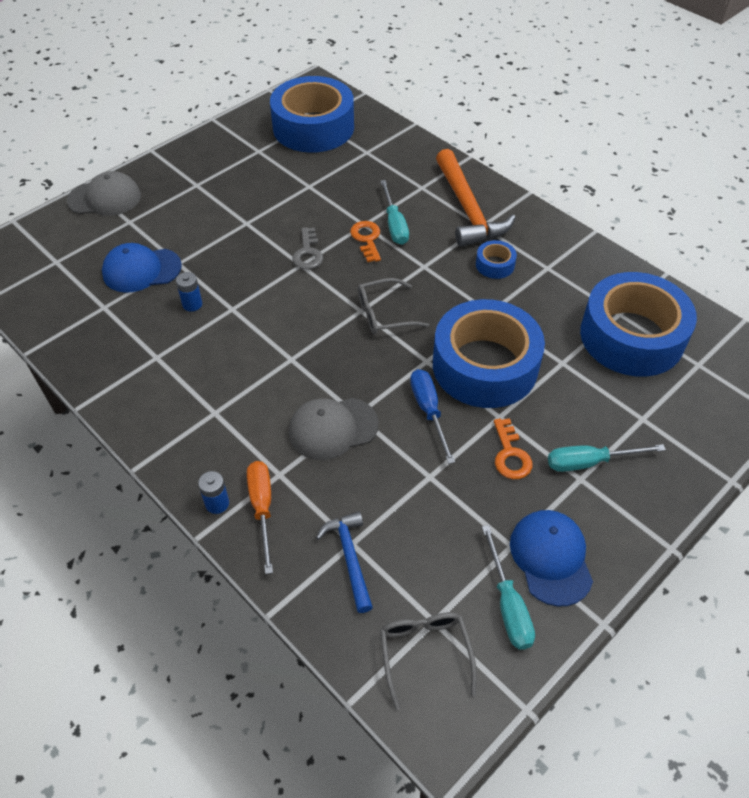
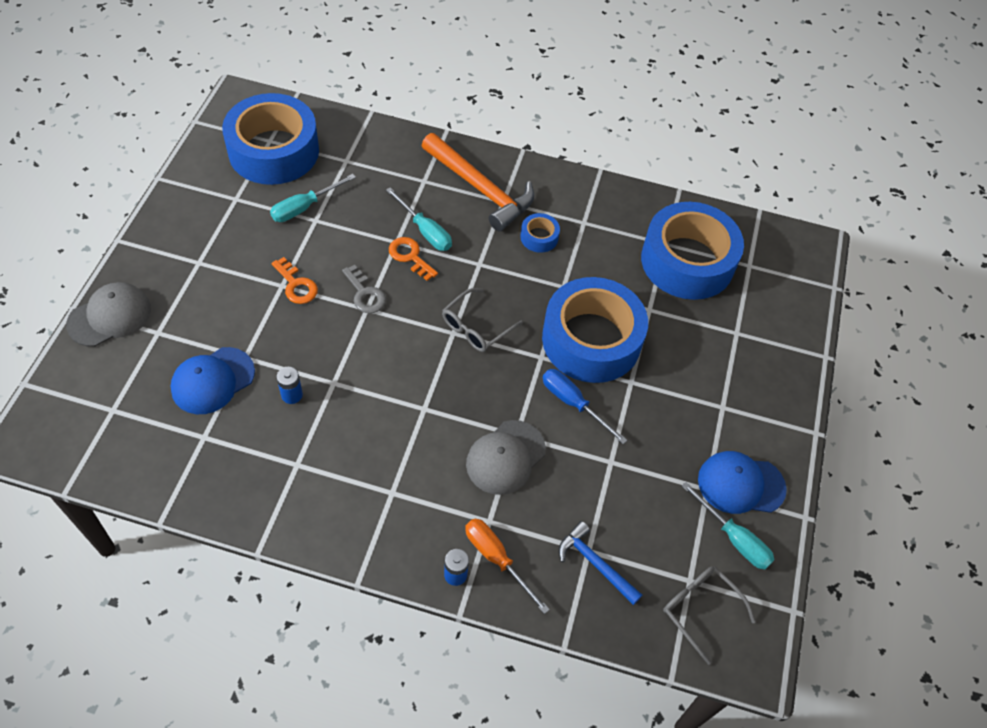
camera: 35 degrees left, 5 degrees up
(510, 455) = (660, 412): orange key -> orange key (296, 285)
(551, 558) = (740, 484): blue cap -> blue cap turned 45 degrees counterclockwise
(589, 462) = (721, 389): turquoise screwdriver -> turquoise screwdriver (304, 207)

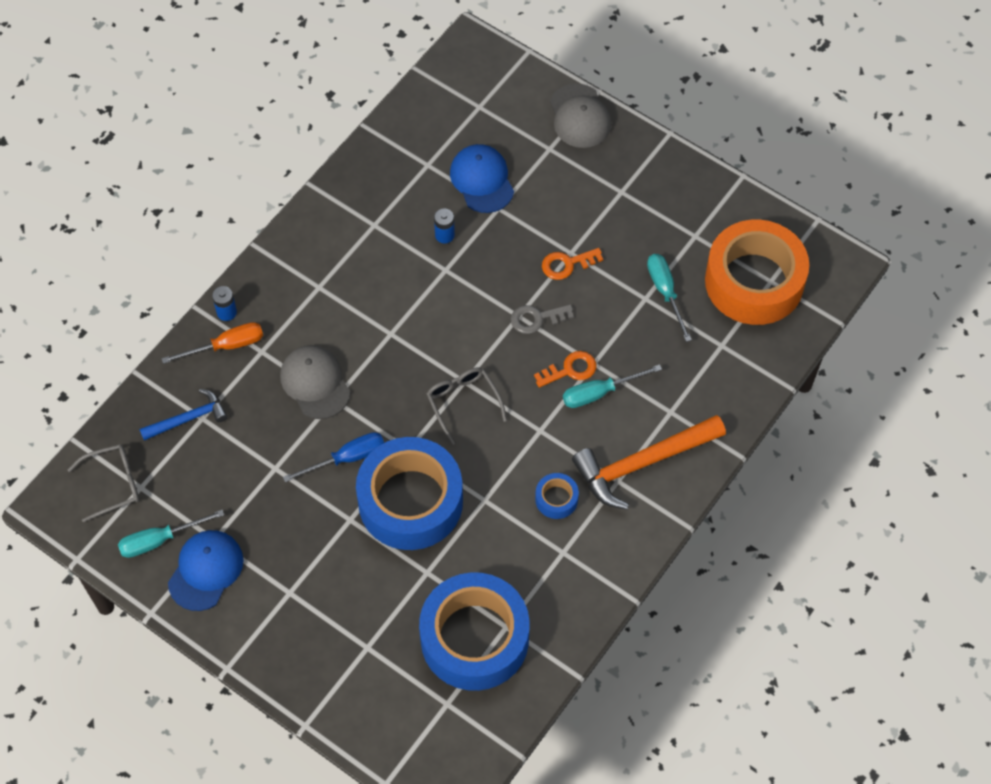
camera: 115 degrees right, 5 degrees up
(274, 151) = (754, 281): blue tape -> orange tape

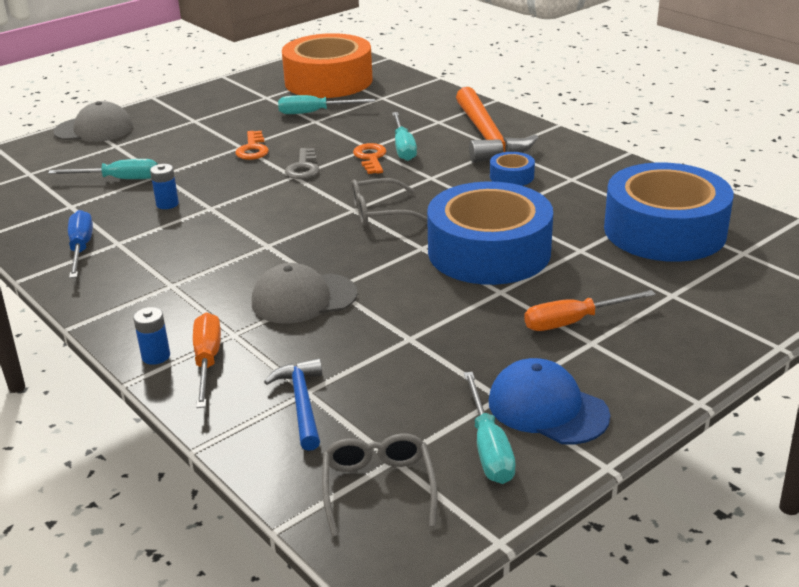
camera: 75 degrees left, 30 degrees down
(315, 577) = (574, 321): none -> orange screwdriver
(347, 458) = (418, 286): blue screwdriver -> blue screwdriver (81, 248)
(482, 180) = (119, 179): blue cap -> turquoise screwdriver

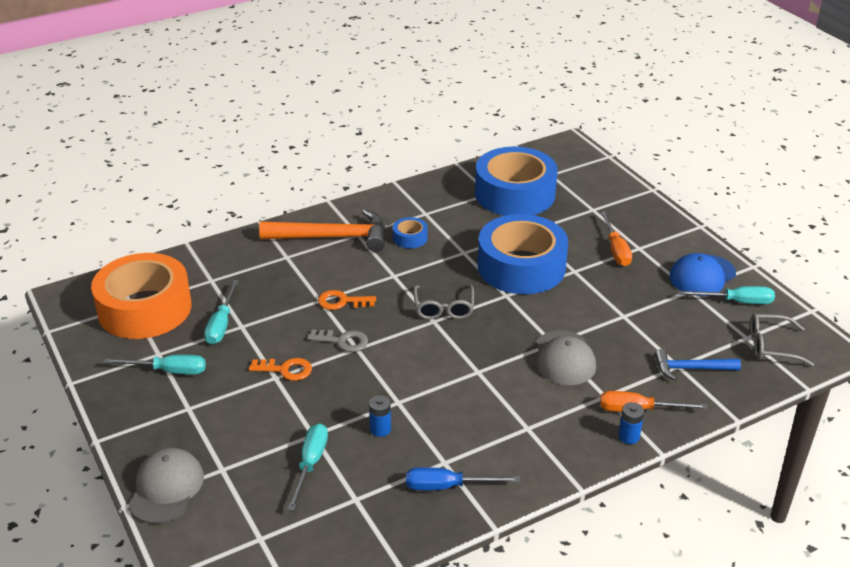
camera: 80 degrees left, 5 degrees up
(403, 147) = (330, 282): turquoise screwdriver -> turquoise screwdriver (169, 371)

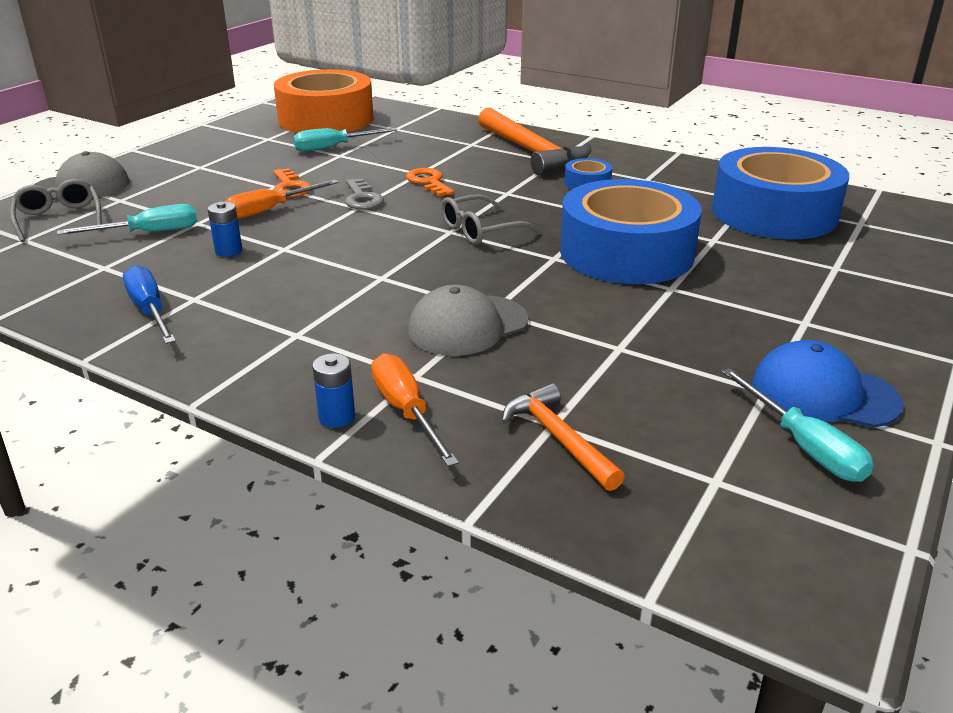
camera: 60 degrees right, 5 degrees down
(169, 371) = (246, 147): turquoise screwdriver -> none
(616, 249) = (769, 305): orange screwdriver -> orange screwdriver (269, 210)
(691, 369) = (558, 438): blue hammer -> orange hammer
(771, 346) = (727, 517): grey glasses -> grey glasses (59, 218)

